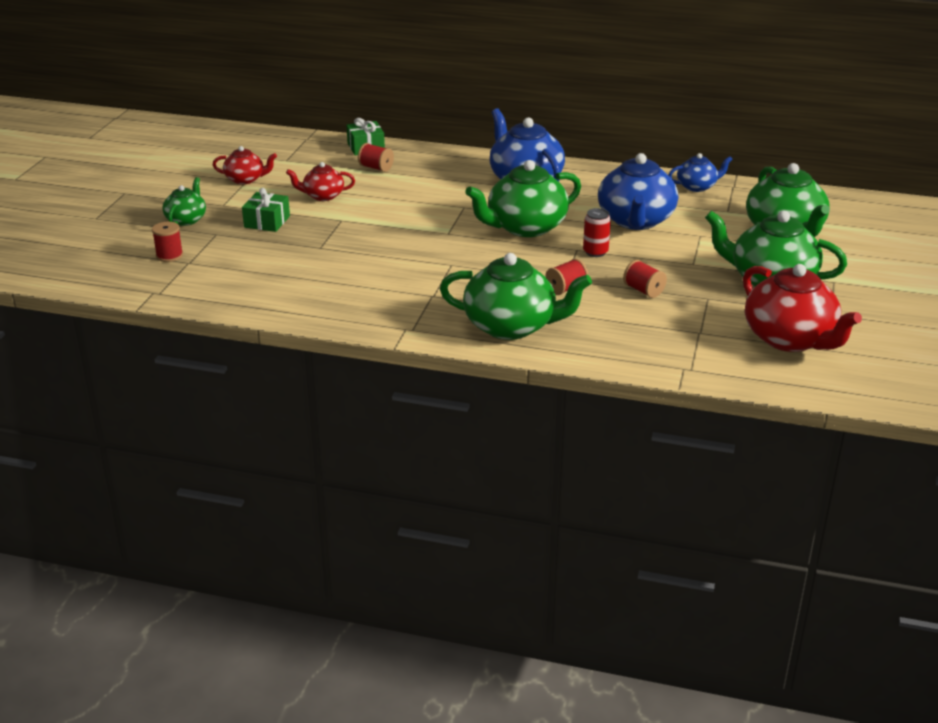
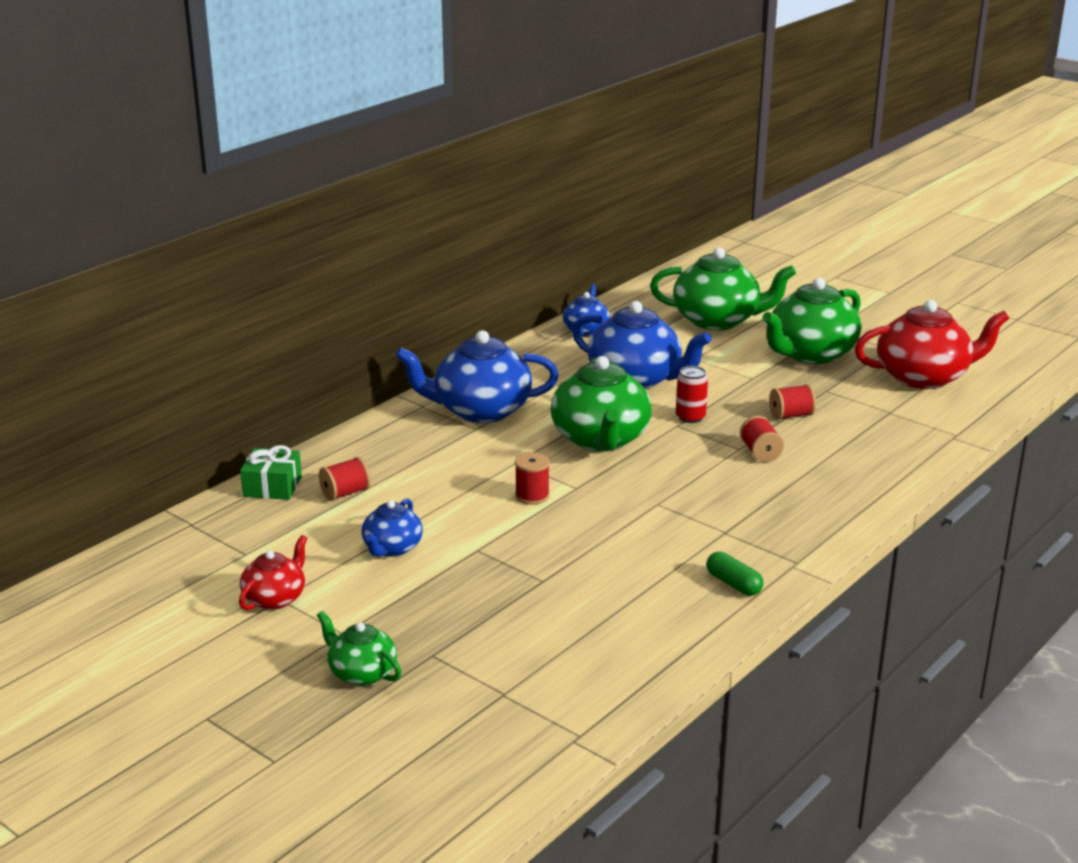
camera: 65 degrees left, 5 degrees down
(169, 255) = (468, 707): red spool -> red spool (532, 496)
(267, 222) = (431, 606): green gift -> none
(323, 196) = (392, 548): red teapot -> blue teapot
(364, 311) = (733, 584): none -> green capsule
(511, 326) = (823, 502): green teapot -> none

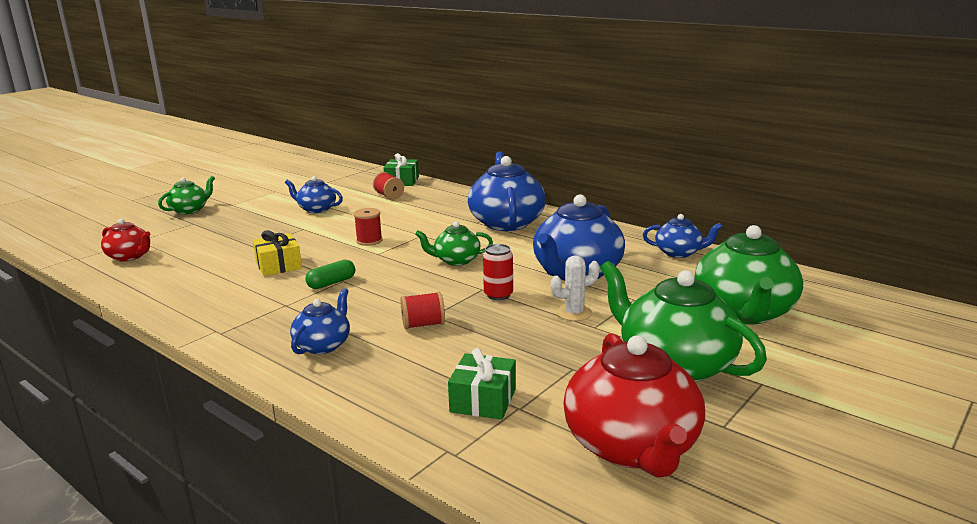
camera: 90 degrees right, 5 degrees down
(275, 598) = (277, 190): red teapot -> red teapot (130, 256)
(600, 439) = (456, 260): green teapot -> green teapot, size x0.54
(611, 551) = (278, 265): none -> yellow gift
(726, 385) = (574, 313): none -> white cactus
(733, 584) = (206, 306): green capsule -> green capsule (331, 283)
(791, 415) = (505, 344): red spool -> none
(811, 500) = (323, 345): none -> blue teapot
(884, 425) = (483, 400): none -> green gift

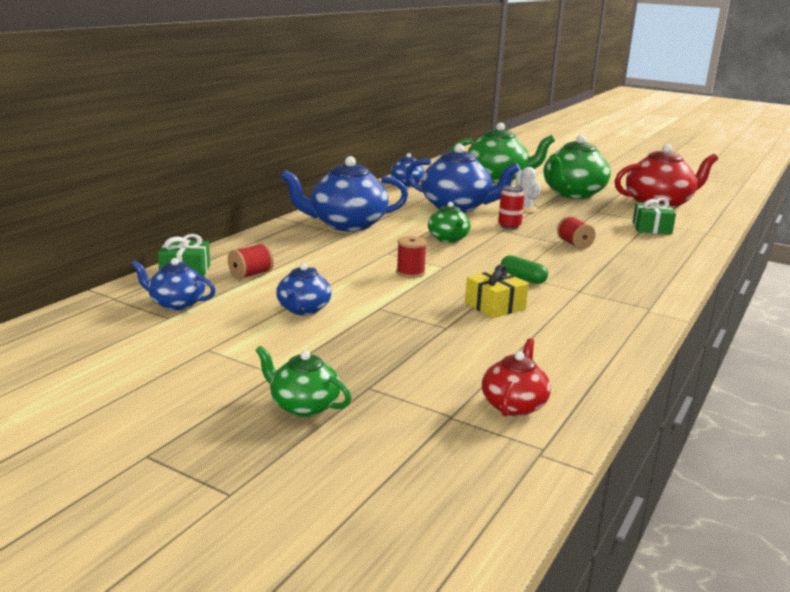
camera: 100 degrees left, 0 degrees up
(323, 345) = (632, 270): blue teapot -> blue teapot (176, 303)

